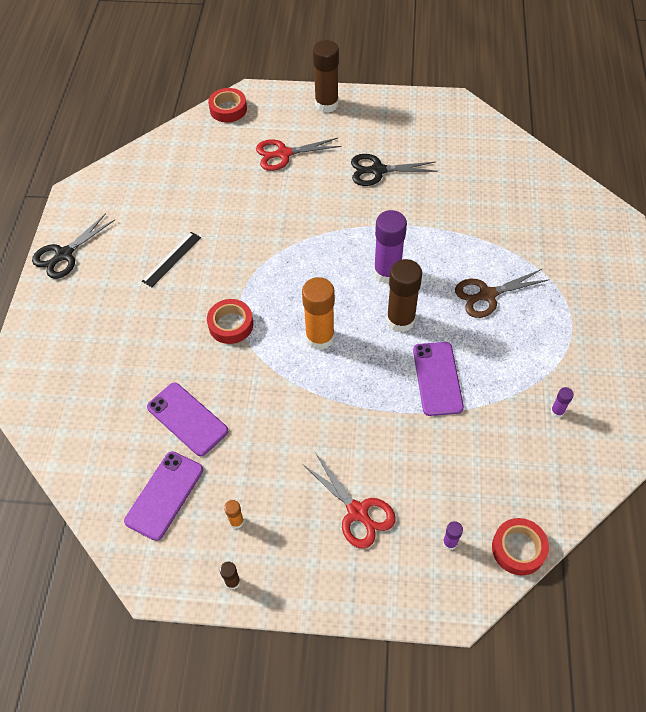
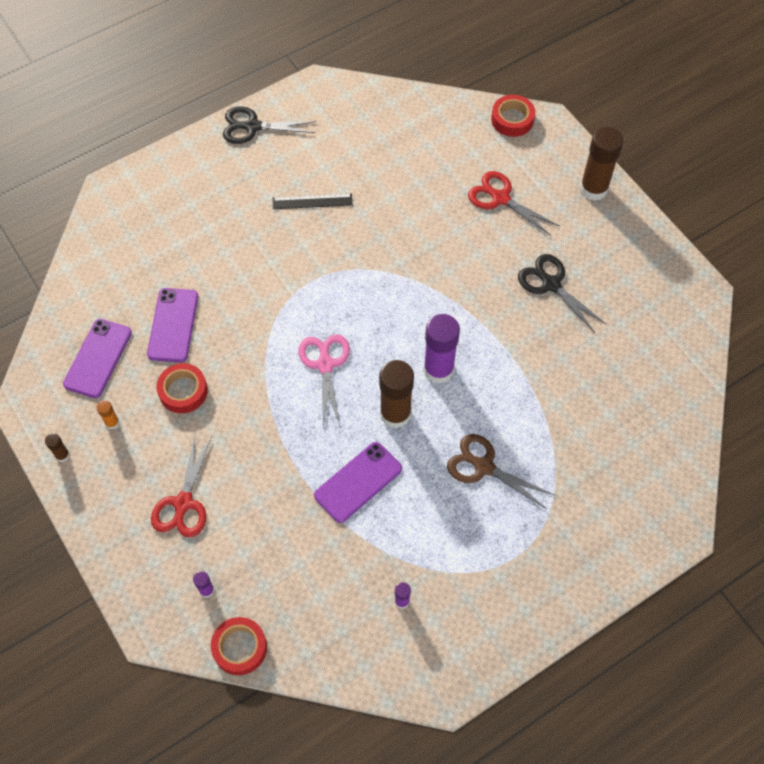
camera: 50 degrees right, 5 degrees up
(164, 495) = (98, 358): purple phone -> purple phone turned 60 degrees counterclockwise
(231, 325) = (284, 291): red tape -> red tape (183, 391)
(320, 337) = (325, 364): orange glue stick -> pink scissors

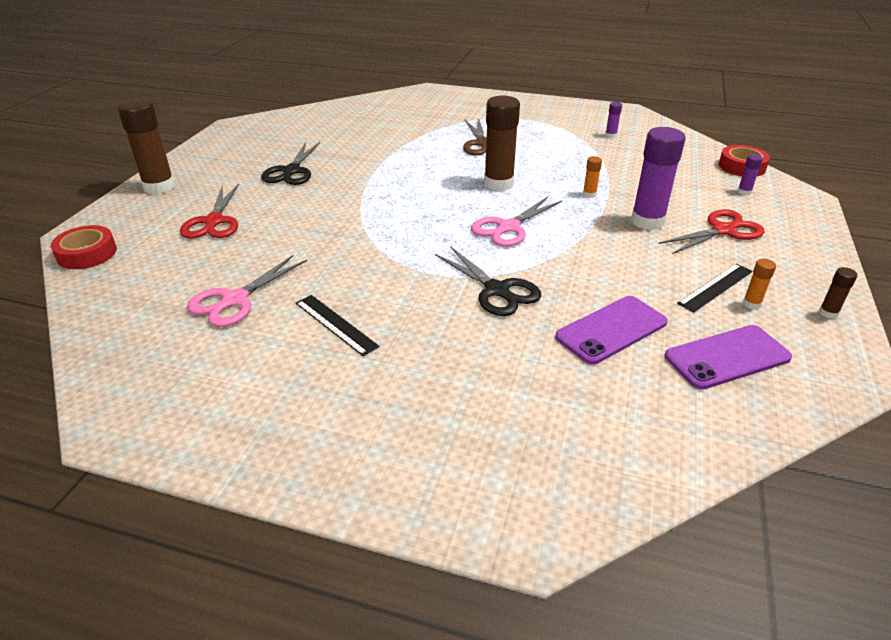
camera: 130 degrees left, 25 degrees down
(144, 421) = (715, 287): none -> black ruler
(183, 391) = (654, 283): red tape -> none
(252, 126) = (255, 447): black scissors -> black scissors (497, 291)
(317, 464) = (589, 194): none -> orange glue stick
(358, 482) = (571, 176): purple phone -> none
(383, 168) = (234, 300): none -> pink scissors
(438, 370) = (435, 183): purple glue stick -> purple glue stick (647, 221)

